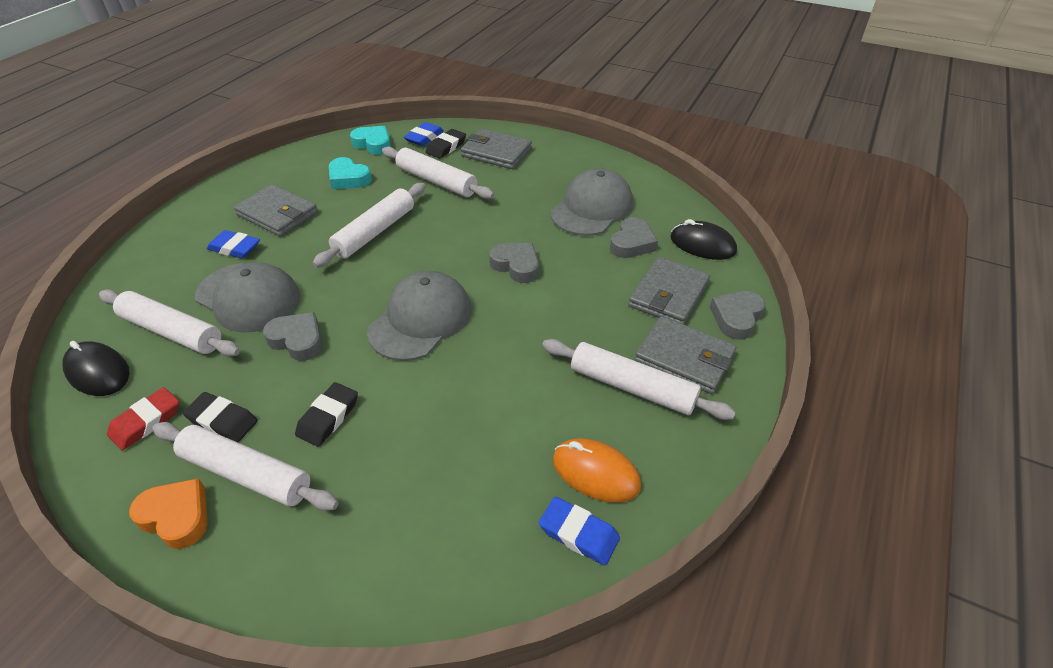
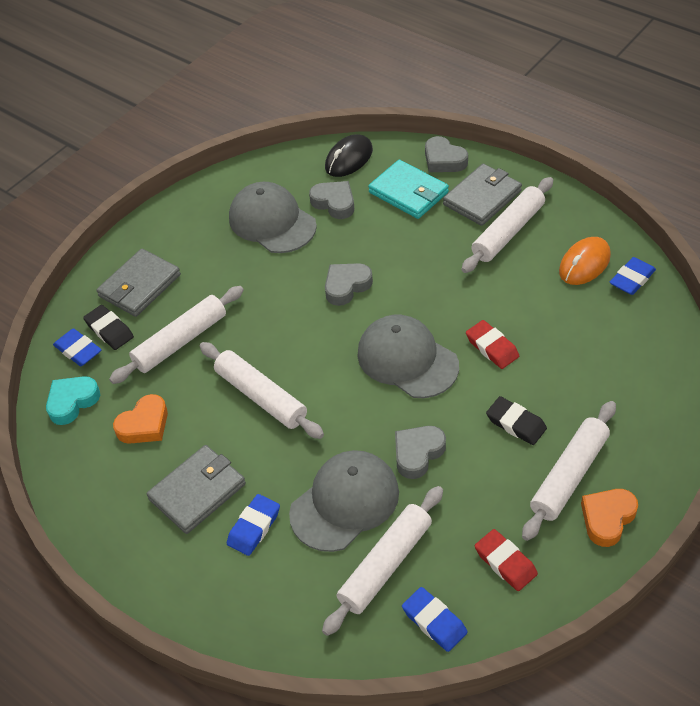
camera: 75 degrees left, 5 degrees up
(98, 372) = (434, 621): black mouse -> blue eraser
(222, 420) = (511, 501): black eraser -> none
(348, 178) = (144, 425): turquoise heart -> orange heart
(441, 387) = (492, 347): none -> red eraser
(668, 294) = (408, 192): grey wallet -> turquoise wallet

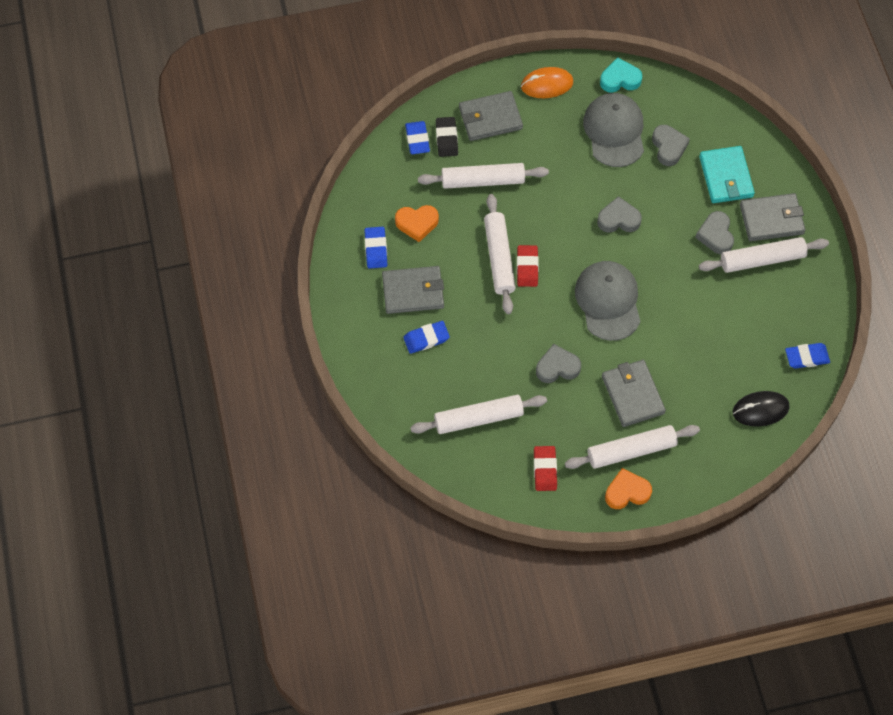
camera: 35 degrees right, 15 degrees up
(72, 402) = (387, 175): turquoise heart -> turquoise heart (620, 79)
(345, 502) = (489, 364): grey cap -> none
(349, 159) = (711, 117): black mouse -> black mouse (760, 410)
(434, 621) = (476, 470): blue eraser -> blue eraser (376, 249)
(444, 160) = (775, 168): grey heart -> grey heart (715, 235)
(492, 347) = (668, 334): red eraser -> red eraser (527, 267)
(516, 423) = (632, 394): black eraser -> grey wallet
(584, 264) = (787, 322): orange mouse -> orange mouse (547, 84)

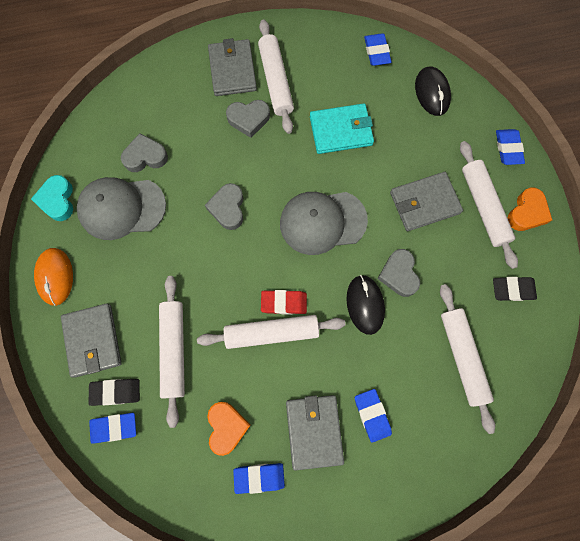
camera: 90 degrees left, 10 degrees up
(527, 336) = (365, 305): none -> black mouse
(545, 470) = (512, 289): red eraser -> black eraser
(627, 492) = (527, 212): orange heart -> orange heart turned 135 degrees counterclockwise
(699, 481) = (508, 148): none -> blue eraser
(726, 177) = (183, 106): turquoise wallet -> turquoise wallet (341, 131)

